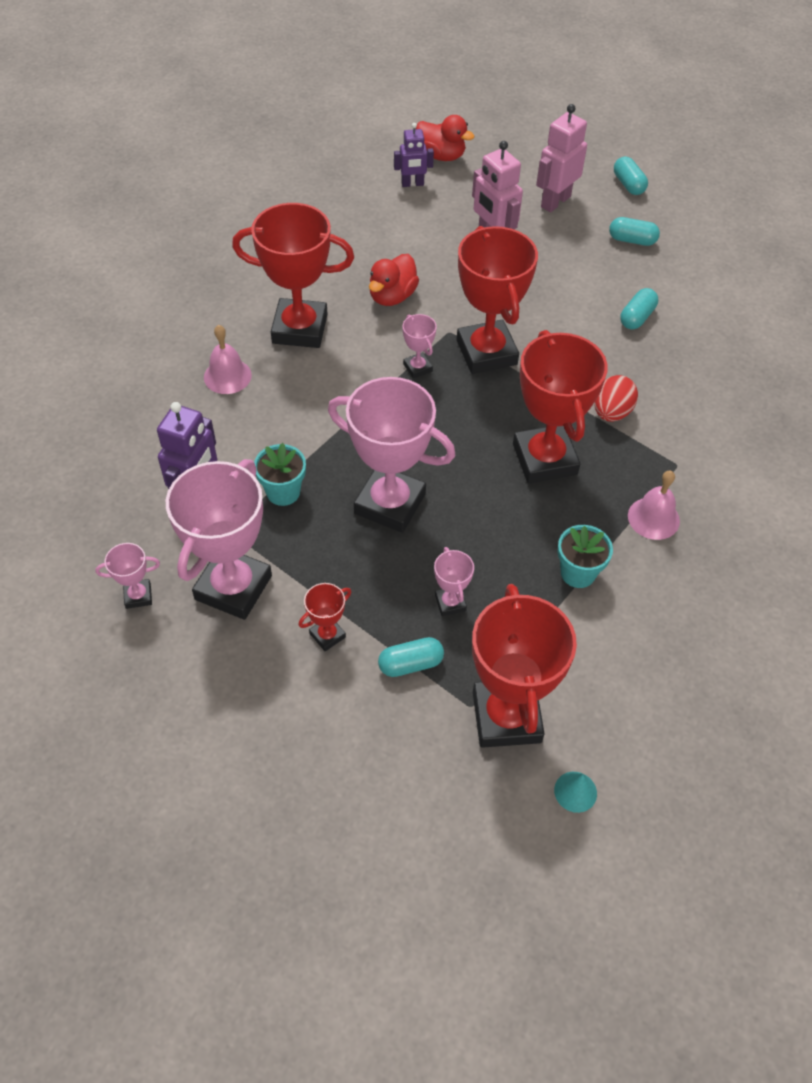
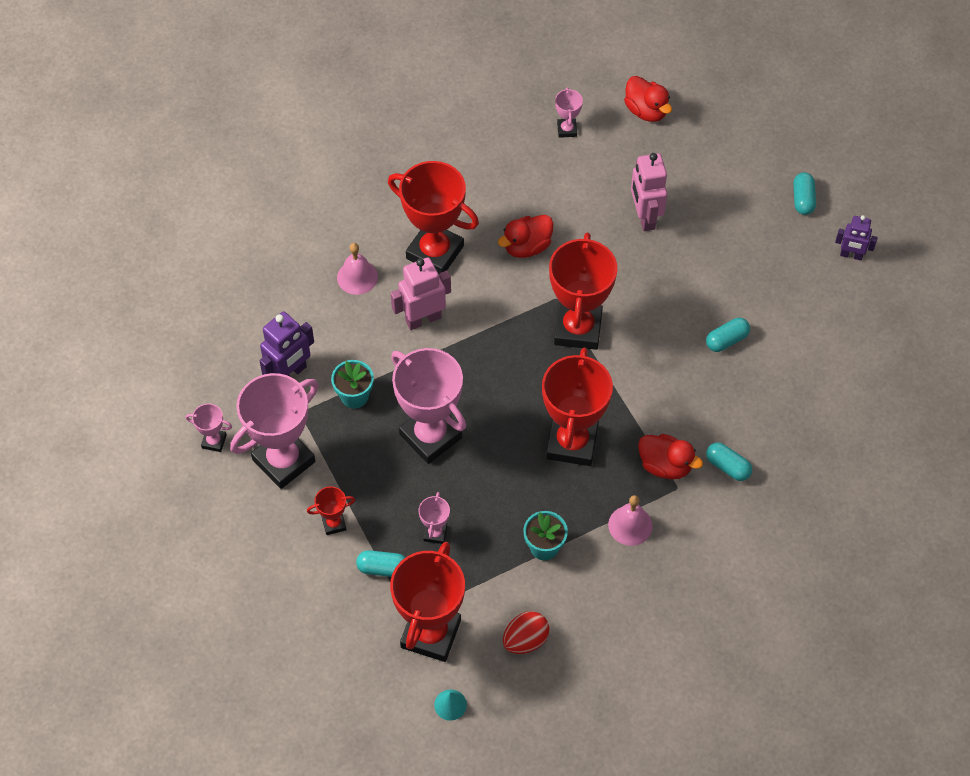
camera: 25 degrees right, 5 degrees up
(412, 184) = (604, 134): purple robot -> purple robot (851, 255)
(418, 368) = (513, 323): pink trophy -> pink trophy (567, 130)
(555, 201) = (723, 196): pink robot -> pink robot (423, 319)
(611, 412) = (651, 422): red egg -> red egg (525, 640)
(632, 240) = (770, 260): turquoise capsule -> turquoise capsule (727, 467)
(651, 448) = (665, 465): none -> red duck

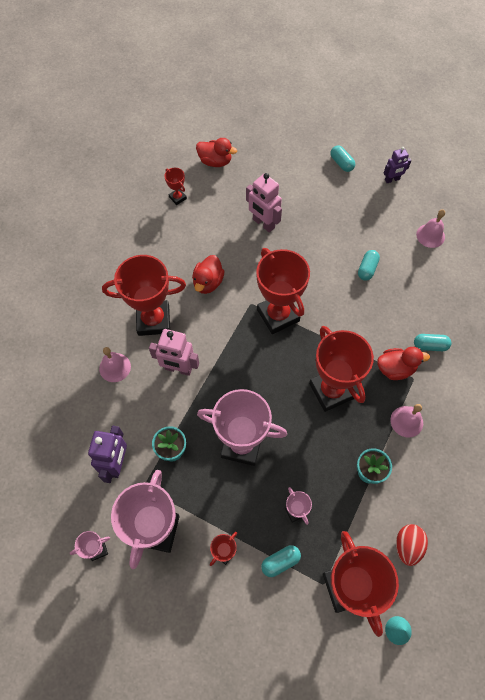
camera: 35 degrees left, 5 degrees up
(423, 319) = (178, 369): pink robot -> pink robot turned 105 degrees counterclockwise
(567, 130) = (177, 198): pink trophy -> red trophy
(840, 348) = (430, 235): none -> pink bell

